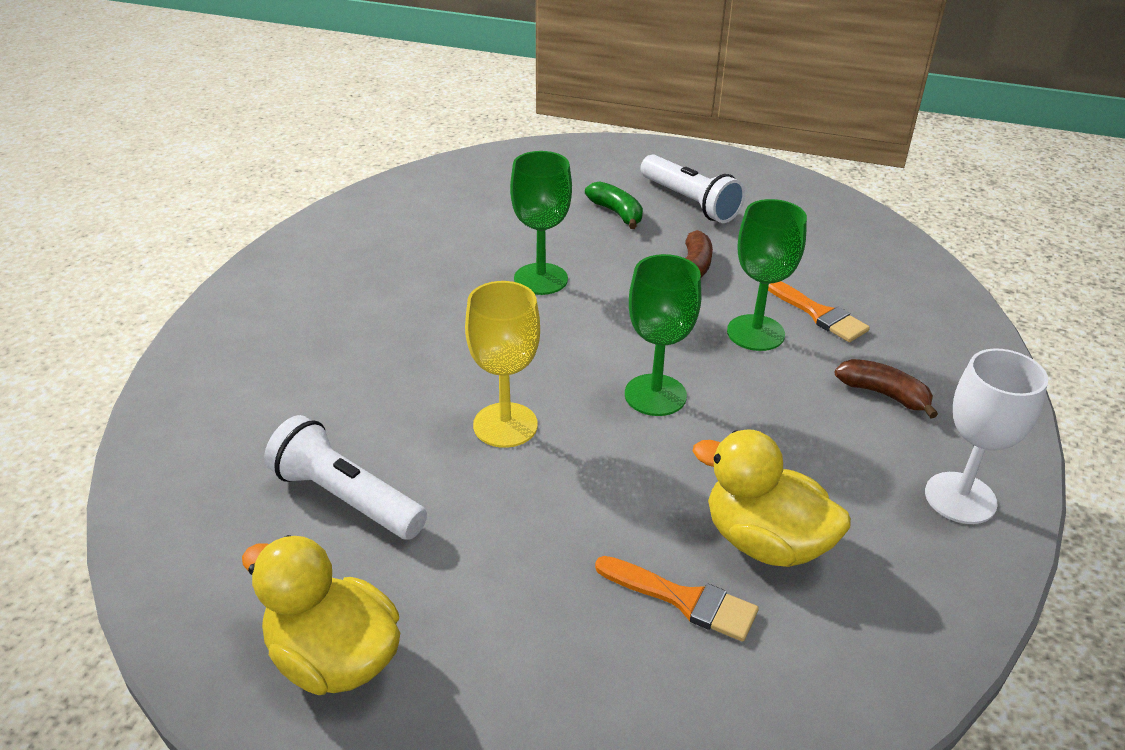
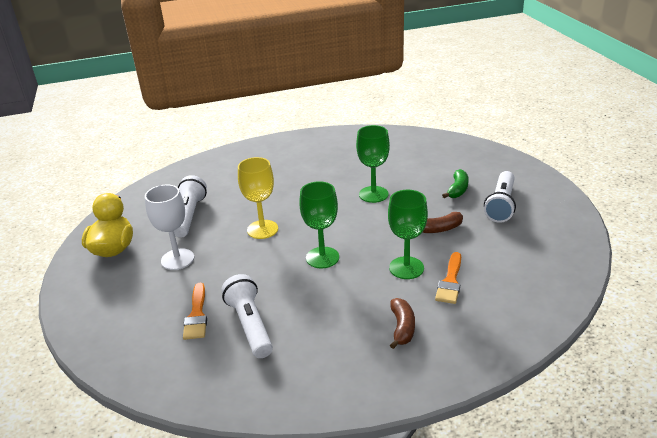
camera: 60 degrees right, 5 degrees down
(765, 542) = (250, 325): yellow duck -> white flashlight
(960, 498) = (340, 381): white goblet -> white goblet (177, 259)

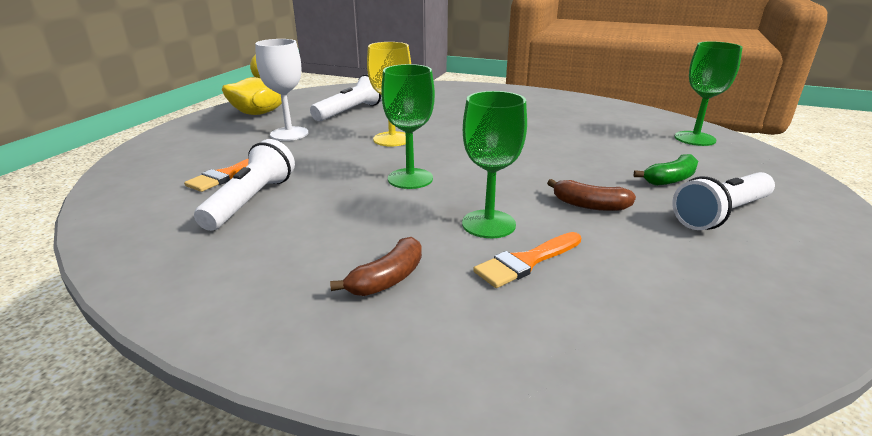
camera: 35 degrees right, 5 degrees down
(373, 194) = (550, 150): green goblet -> green goblet (695, 138)

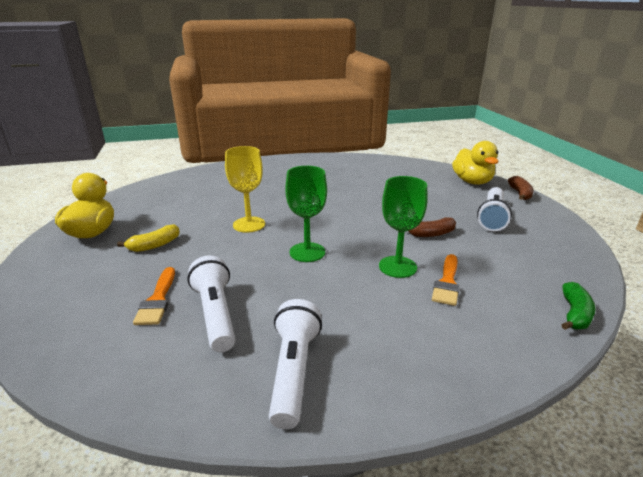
camera: 35 degrees left, 0 degrees up
(289, 134) = (154, 245): white goblet -> yellow banana
(351, 111) = (179, 209): white flashlight -> white flashlight (293, 371)
(387, 279) = (394, 328): brown banana -> brown banana (520, 194)
(670, 179) = (446, 203): green banana -> green banana (574, 314)
(695, 138) = (426, 172): green goblet -> none
(756, 166) = (472, 182): none -> yellow duck

